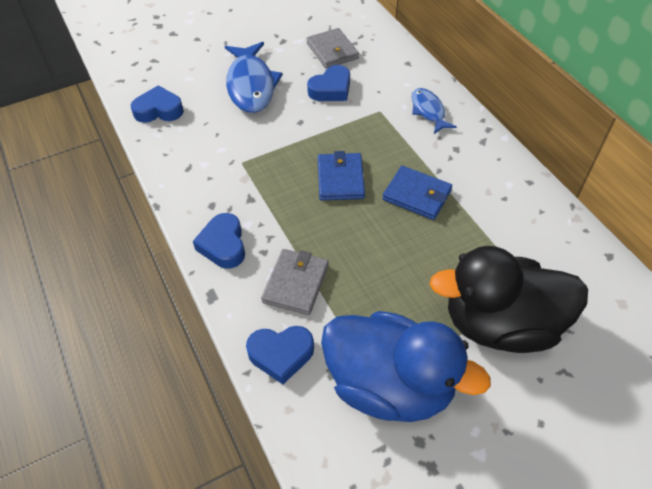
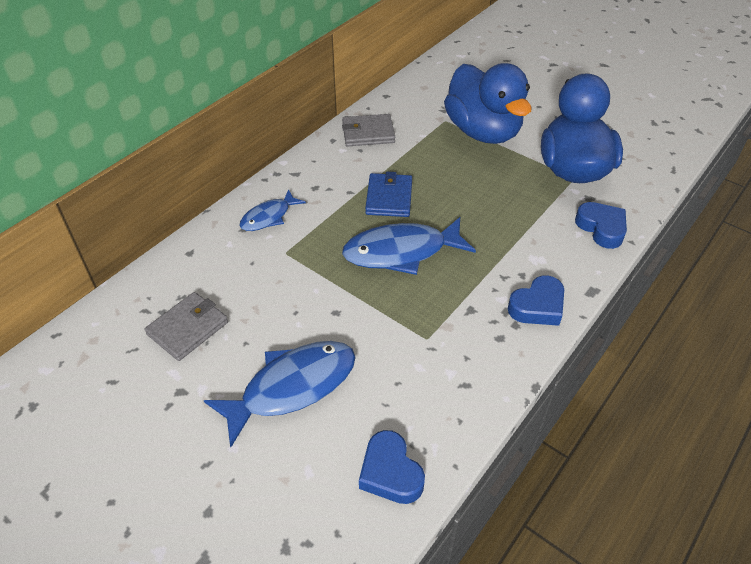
camera: 115 degrees left, 5 degrees down
(296, 284) = (536, 242): grey wallet -> grey wallet (368, 133)
(331, 89) = (265, 304): blue heart -> none
(340, 179) = (401, 252): blue wallet -> blue fish
(500, 324) = (483, 132): black duck -> blue duck

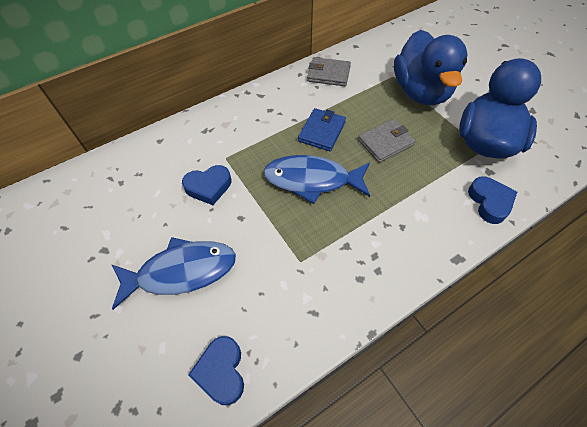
camera: 20 degrees right, 10 degrees up
(188, 328) = (131, 200): grey wallet -> grey wallet (385, 142)
(268, 217) = (226, 126): blue fish -> none
(537, 306) = (404, 259): blue heart -> blue heart (208, 187)

